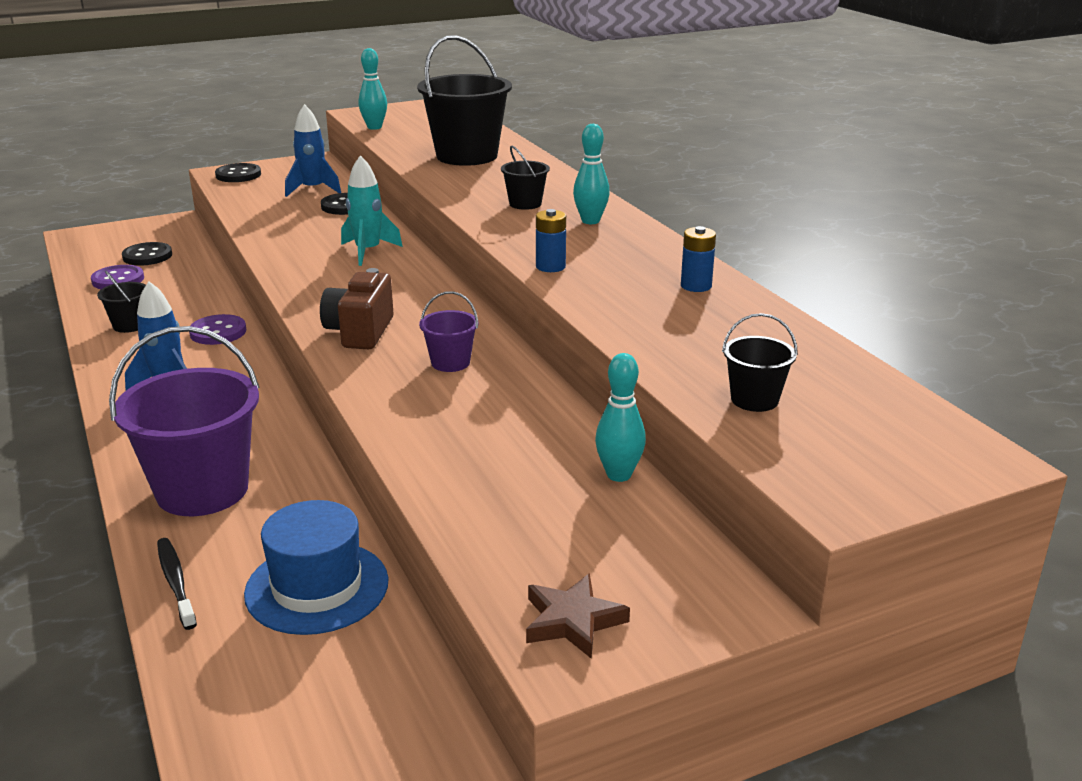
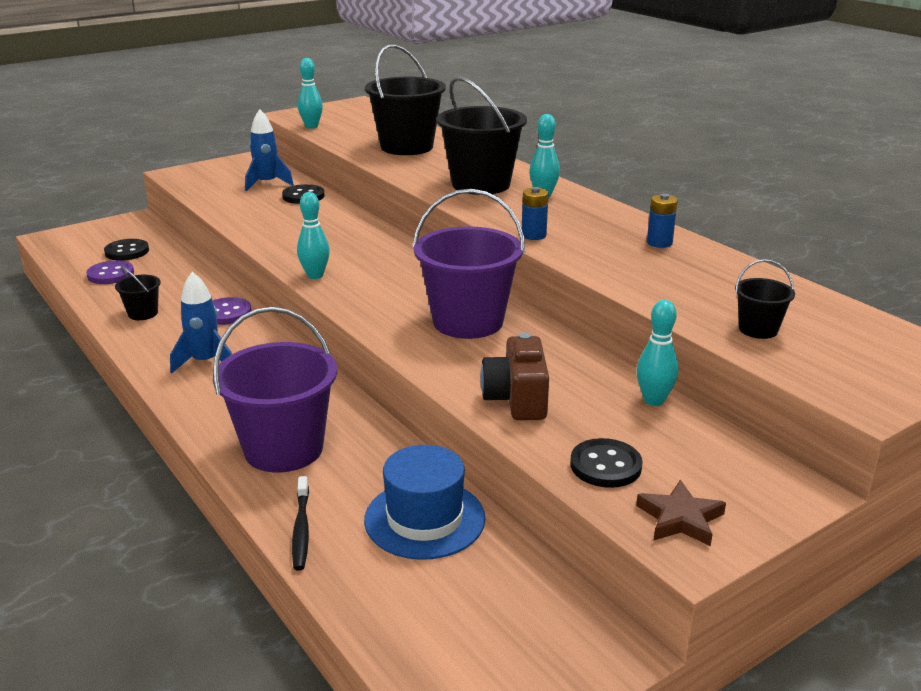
camera: 10 degrees left, 0 degrees up
(176, 583) = (301, 529): black toothbrush -> black toothbrush turned 150 degrees counterclockwise
(238, 175) = (192, 174): black button -> black button (605, 465)
(308, 296) = (315, 275): none -> turquoise bowling pin
(360, 332) = (377, 302): brown camera -> brown camera (516, 399)
(368, 252) = (345, 234): turquoise rocket -> none
(450, 363) = (468, 322): purple bucket -> purple bucket, size x2.14
(525, 204) = (481, 184): black bucket -> black bucket, size x2.14

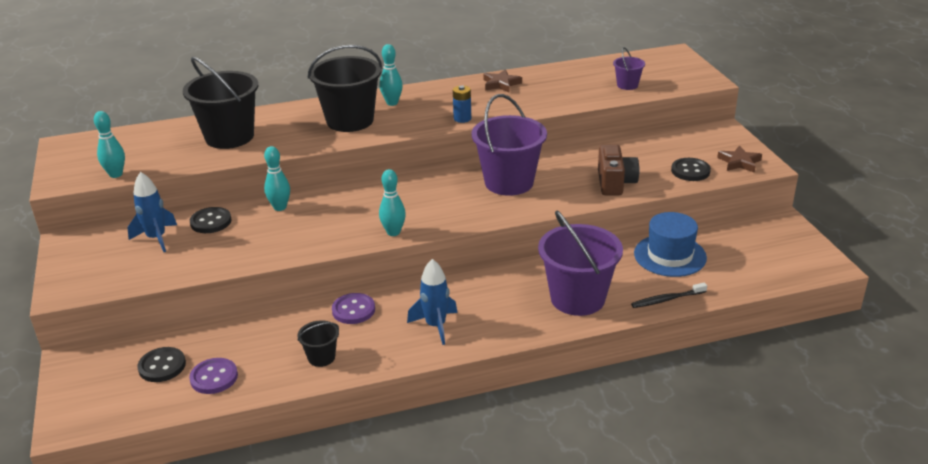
camera: 70 degrees left, 5 degrees up
(301, 529) = (667, 299): black toothbrush -> black toothbrush turned 150 degrees clockwise
(516, 399) = (615, 183): brown camera -> brown camera turned 105 degrees counterclockwise
(654, 400) = (632, 144): turquoise bowling pin -> turquoise bowling pin (280, 207)
(659, 243) = (501, 84): blue battery -> brown star
(758, 329) = (627, 85): black bucket -> purple bucket

